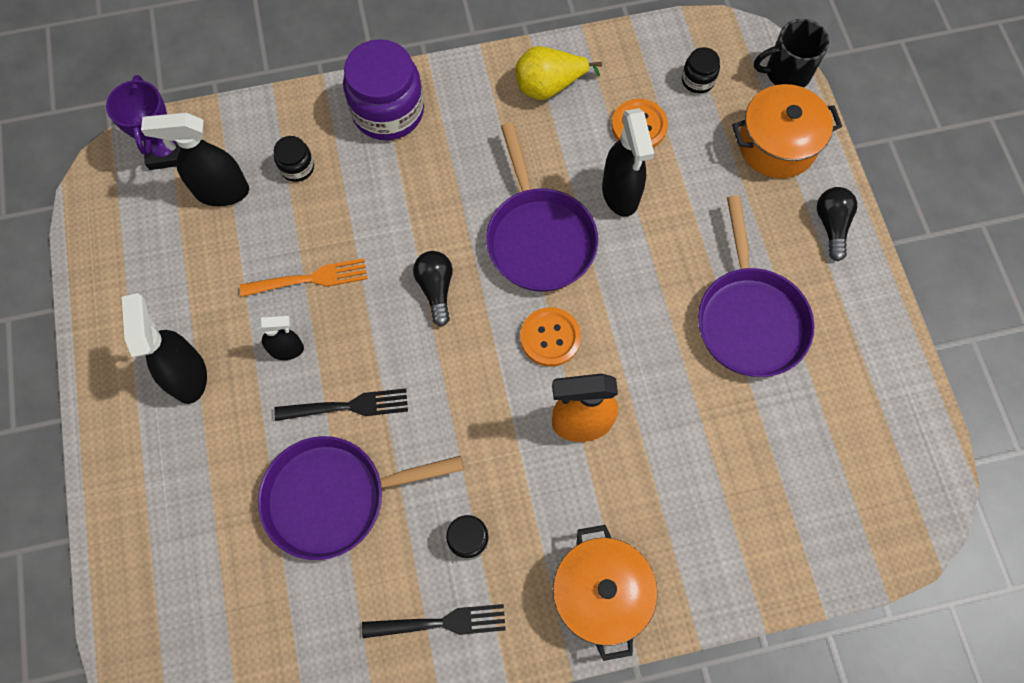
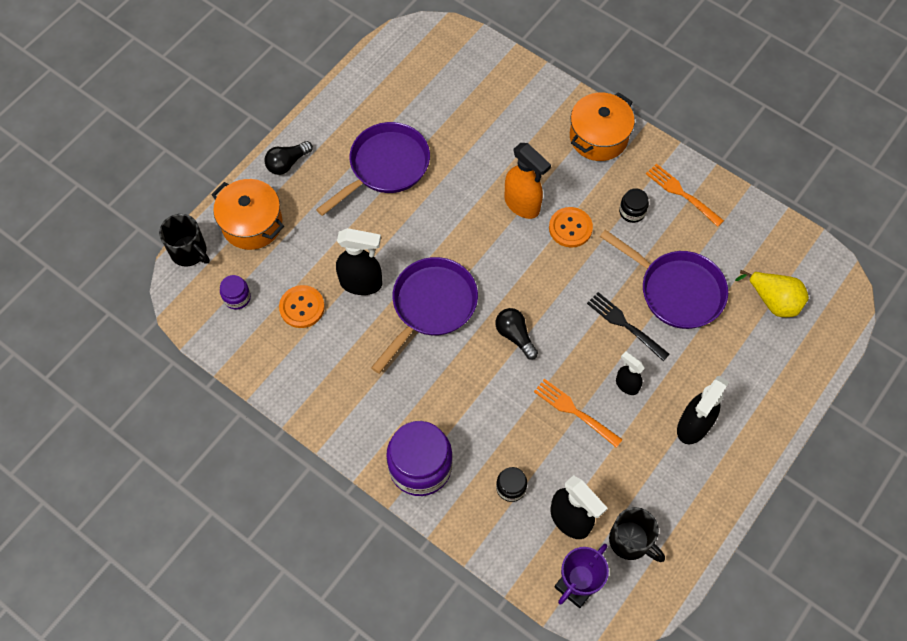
camera: 130 degrees left, 5 degrees down
(153, 225) = (630, 541): none -> black mug
(436, 289) = (515, 336): black light bulb -> black light bulb turned 105 degrees clockwise
(440, 623) = (681, 193): black fork -> orange fork
(549, 86) = (315, 381): yellow pear -> yellow pear (773, 301)
(550, 337) = (488, 254): orange button -> orange button (570, 228)
(620, 194) = (361, 283): black spray bottle -> black spray bottle turned 60 degrees clockwise
(698, 80) = (237, 297): black jar -> purple jar

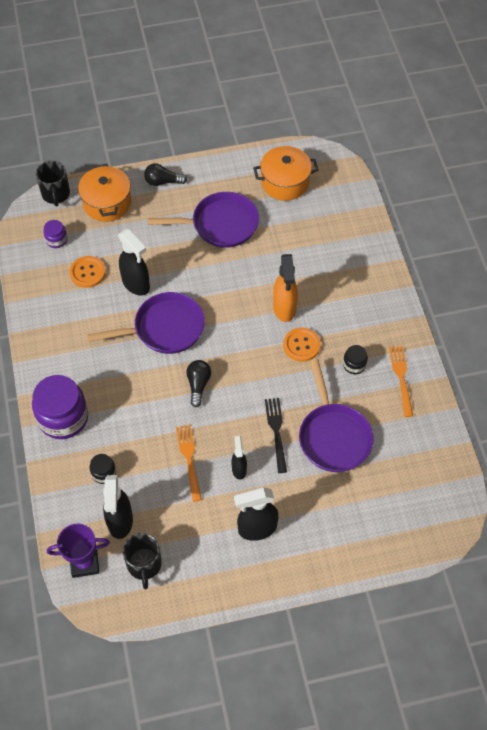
camera: 40 degrees right, 5 degrees down
(598, 137) = (380, 301): orange pot -> orange pot (285, 182)
(773, 301) = (395, 493): yellow pear -> none

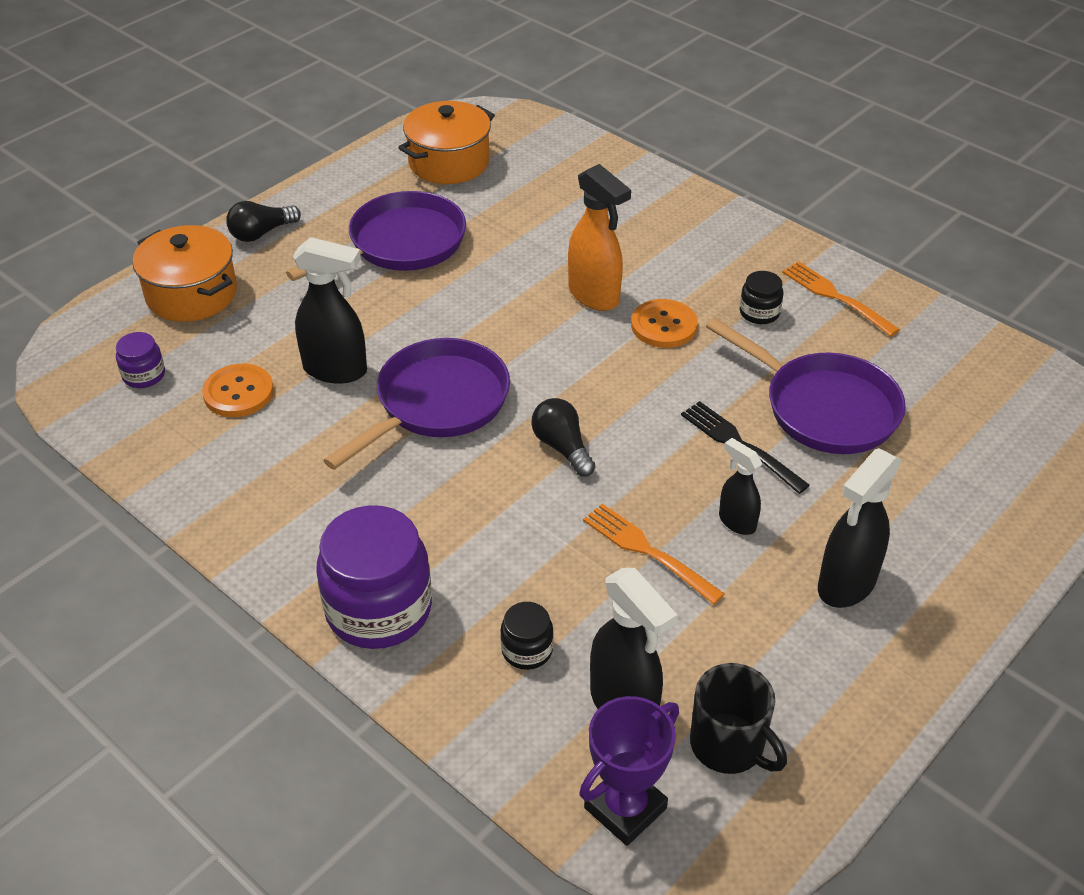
camera: 35 degrees left, 15 degrees down
(56, 194) = (90, 319): black mug -> none

